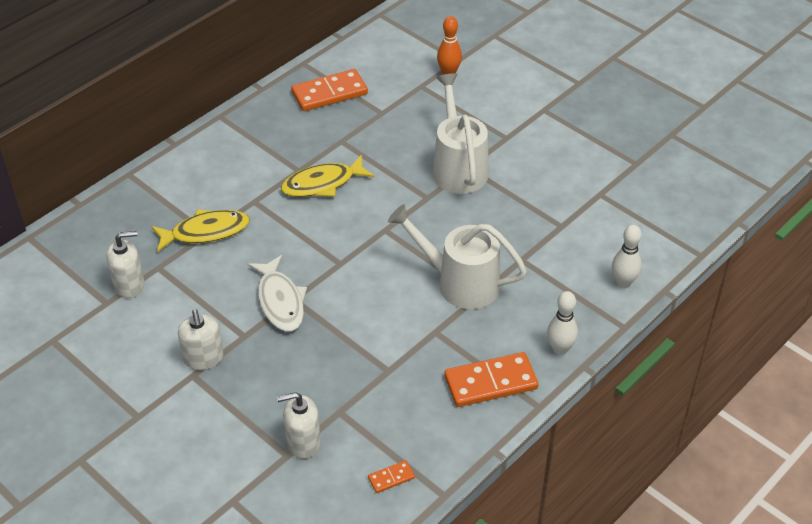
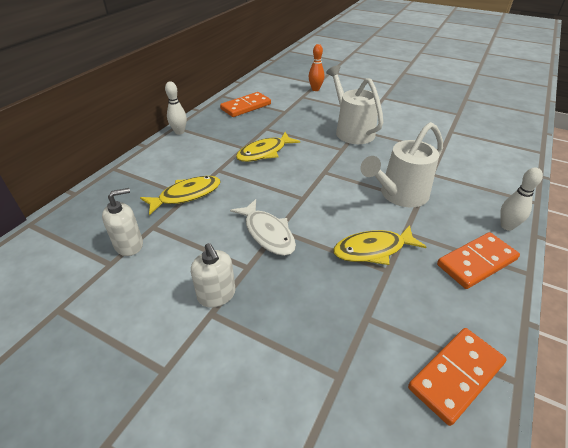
camera: 15 degrees left, 5 degrees down
(303, 442) = (348, 358): white soap dispenser -> none
(386, 345) = (373, 250): none -> yellow fish
(391, 478) = (456, 376): orange domino -> orange domino, size x2.14
(459, 282) = (399, 195): white watering can -> white watering can turned 45 degrees counterclockwise
(623, 283) = (510, 176): white bowling pin -> white bowling pin (179, 132)

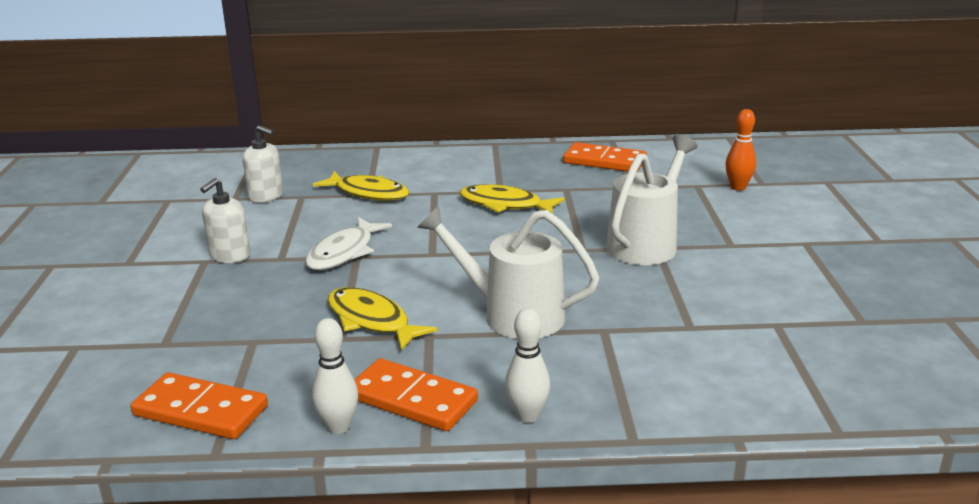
camera: 60 degrees right, 15 degrees down
(179, 132) = (486, 149): white bowling pin -> white bowling pin (338, 427)

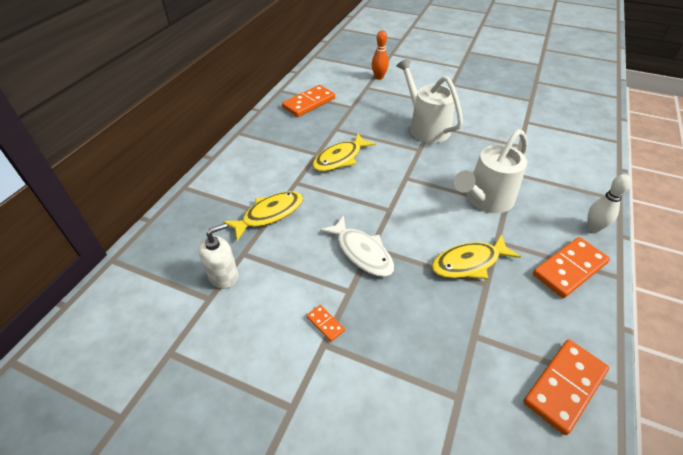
camera: 65 degrees left, 20 degrees up
(229, 256) = (325, 324): white soap dispenser -> orange domino
(338, 427) = (594, 311): white bowling pin -> none

